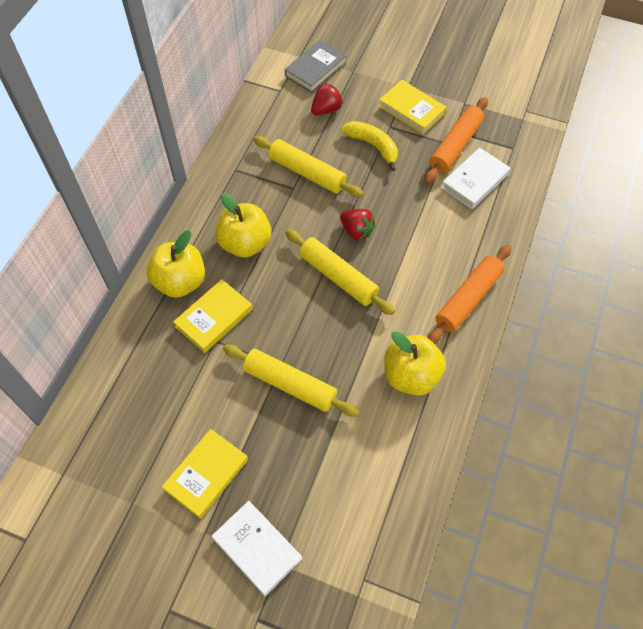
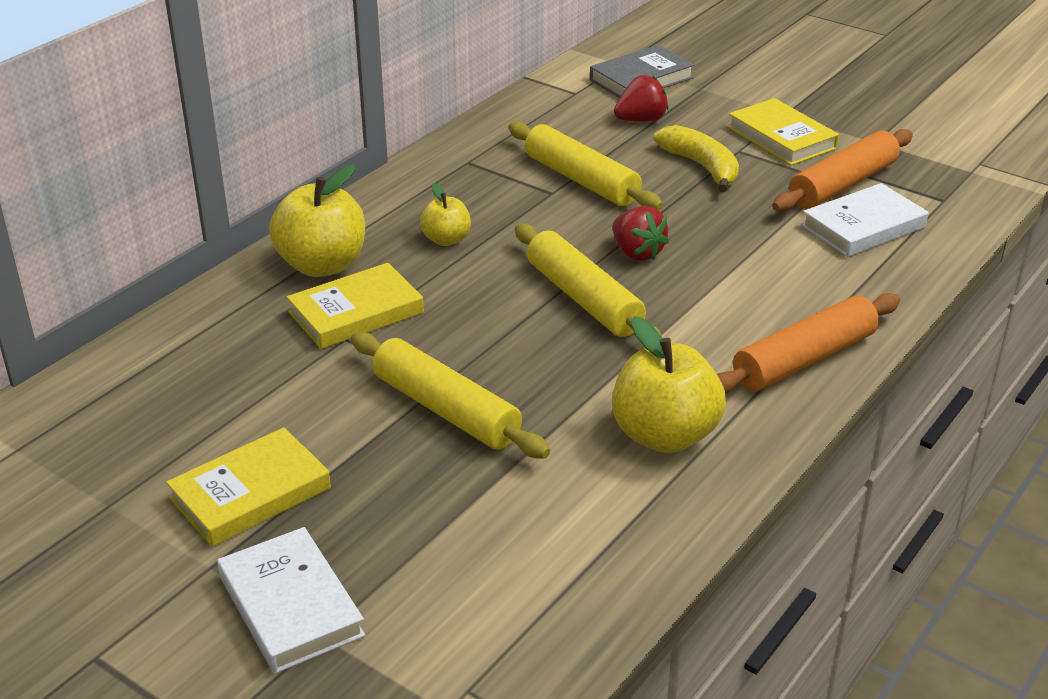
camera: 15 degrees right, 25 degrees down
(245, 243) = (446, 240): yellow apple -> yellow apple, size x0.55

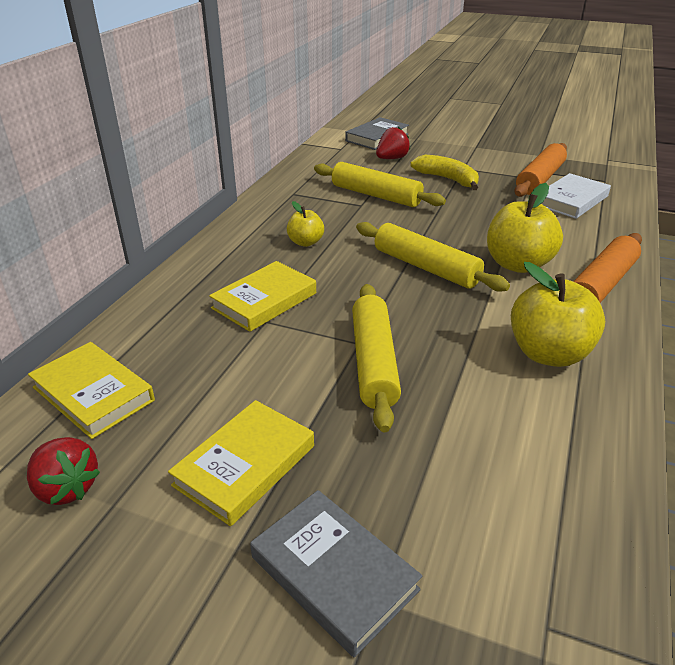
camera: 15 degrees left, 0 degrees up
(291, 606) = (334, 573): white book -> grey book
(322, 265) = (222, 271): yellow apple -> yellow apple (517, 264)
(446, 410) = (374, 362): yellow rolling pin -> yellow rolling pin turned 60 degrees clockwise
(637, 253) = (442, 233): red strawberry -> red strawberry (67, 488)
(781, 138) = (484, 159): yellow book -> yellow book (93, 394)

